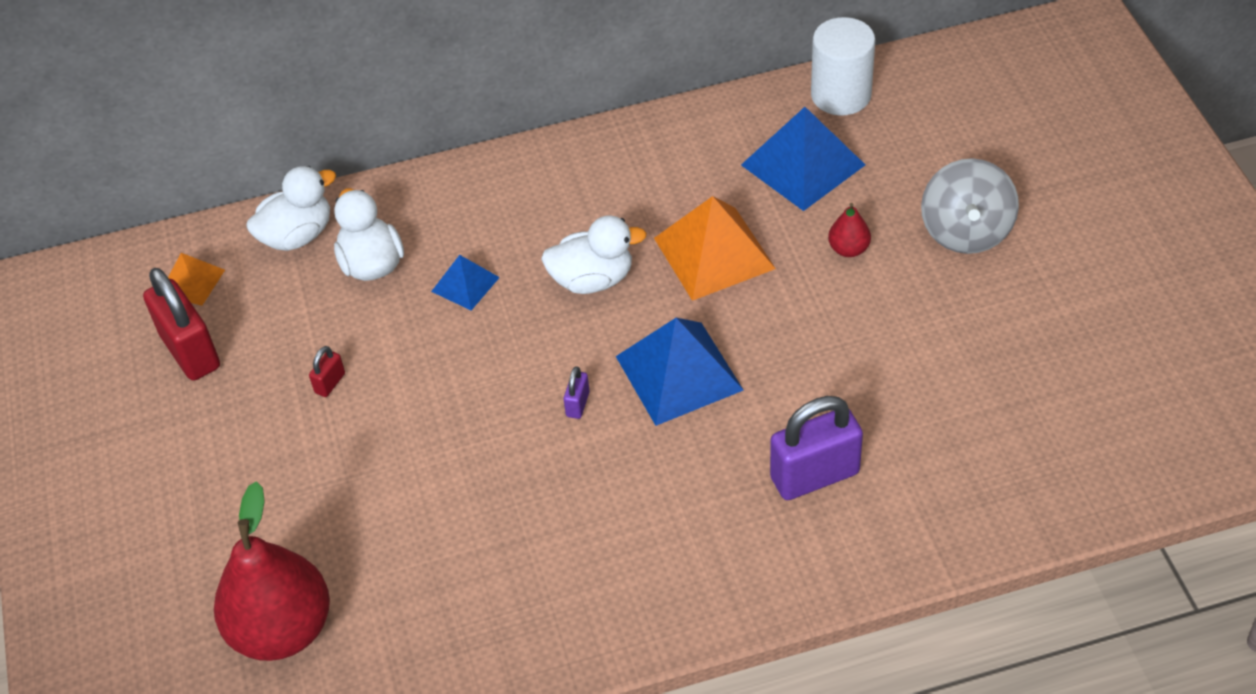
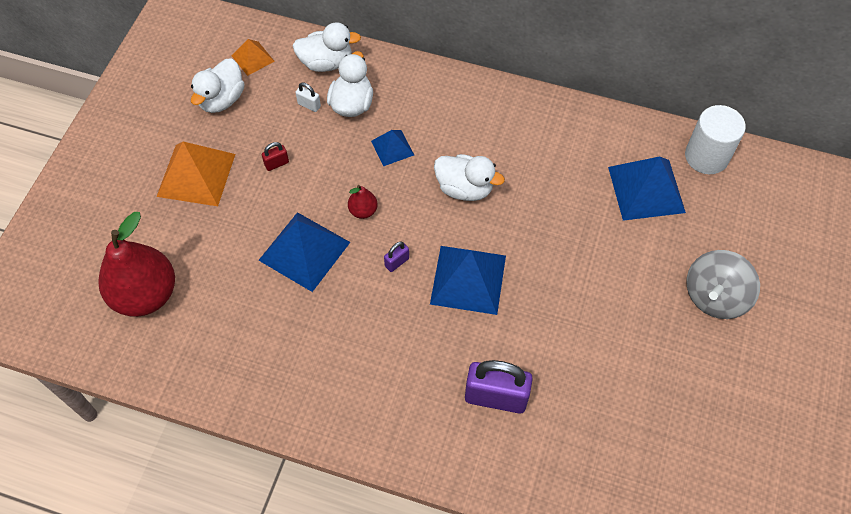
camera: 30 degrees right, 10 degrees up
(190, 351) = (222, 100): red padlock -> white duck
(316, 294) = (309, 105): none -> white padlock
(451, 458) = (304, 251): none -> blue pyramid
(714, 253) = (547, 215): orange pyramid -> orange pyramid (196, 175)
(848, 249) = (631, 263): red pear -> red pear (363, 211)

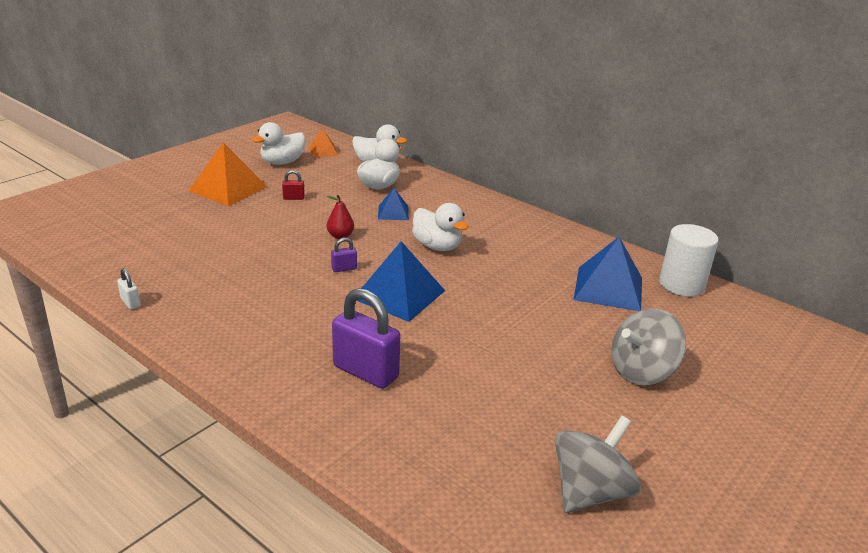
camera: 20 degrees right, 30 degrees down
(145, 295) = (127, 232): red pear -> none
(304, 251) = (272, 243): blue pyramid -> none
(309, 105) = (345, 179): white padlock -> white padlock (130, 302)
(726, 454) = (590, 492): none -> grey spinning top

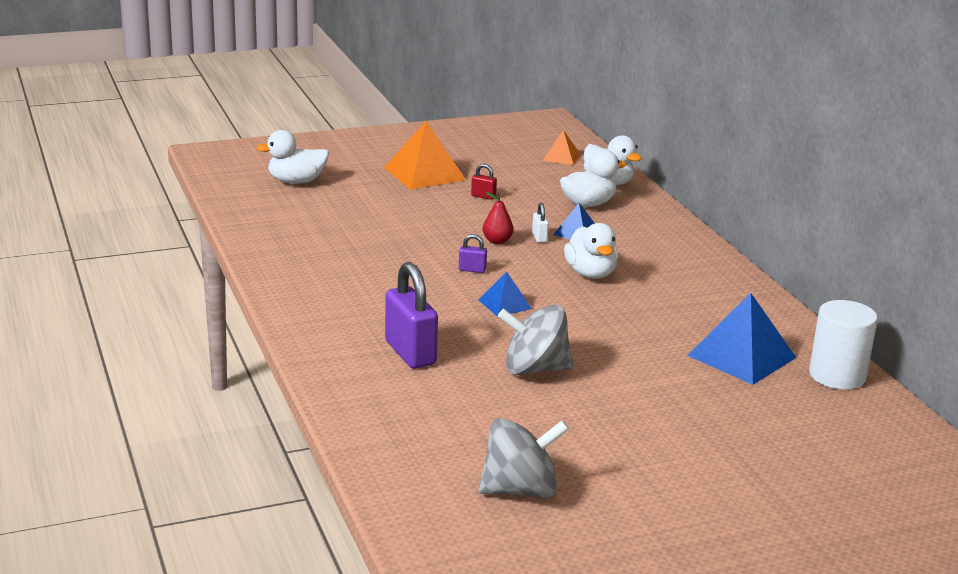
camera: 30 degrees right, 5 degrees down
(130, 302) = (256, 249): white padlock -> white padlock (539, 237)
(282, 162) = (504, 159): white duck -> white duck (296, 181)
(399, 294) = (504, 304): blue pyramid -> blue pyramid, size x0.54
(642, 371) = (685, 430): grey spinning top -> grey spinning top (535, 369)

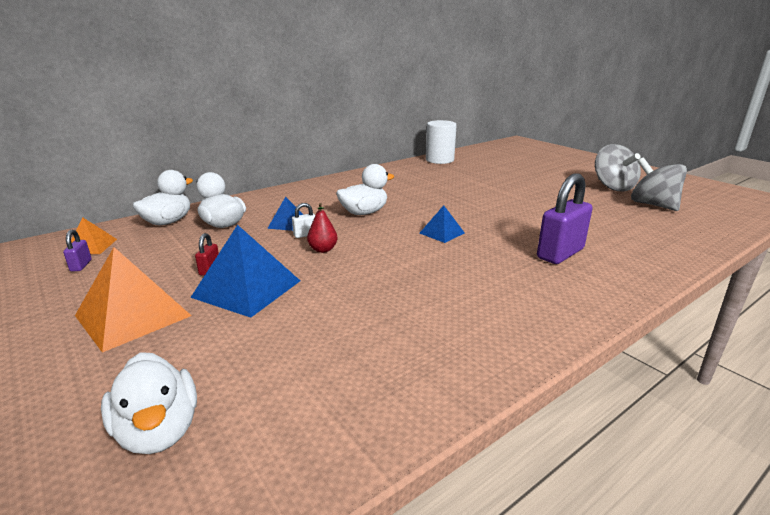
camera: 105 degrees left, 0 degrees up
(472, 270) = (391, 252): purple padlock -> purple padlock (81, 265)
(535, 369) = (523, 214): grey spinning top -> grey spinning top (613, 187)
(742, 356) = (441, 174): blue pyramid -> blue pyramid (247, 288)

